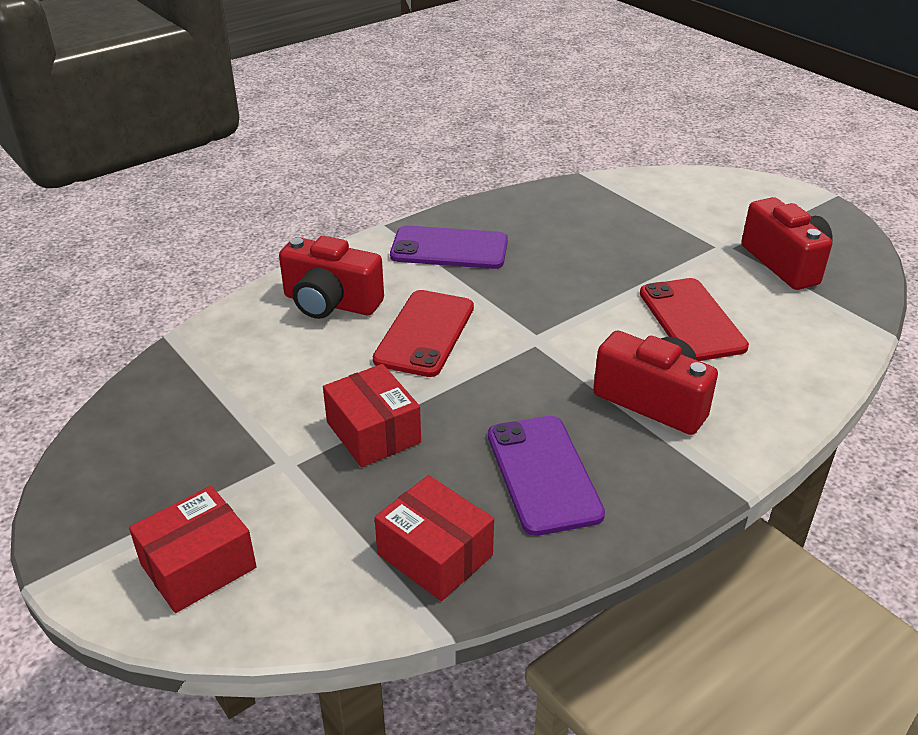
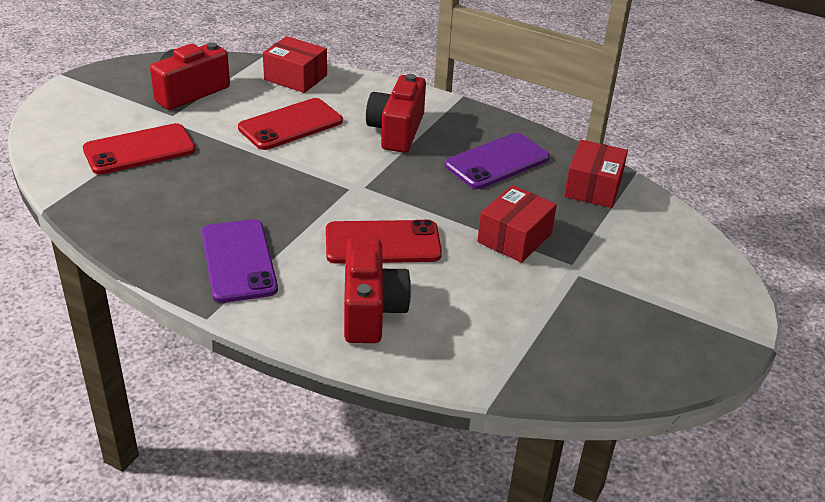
camera: 115 degrees left, 0 degrees up
(198, 566) = (686, 275): red box -> red box (295, 77)
(663, 222) = (139, 150): none -> red phone

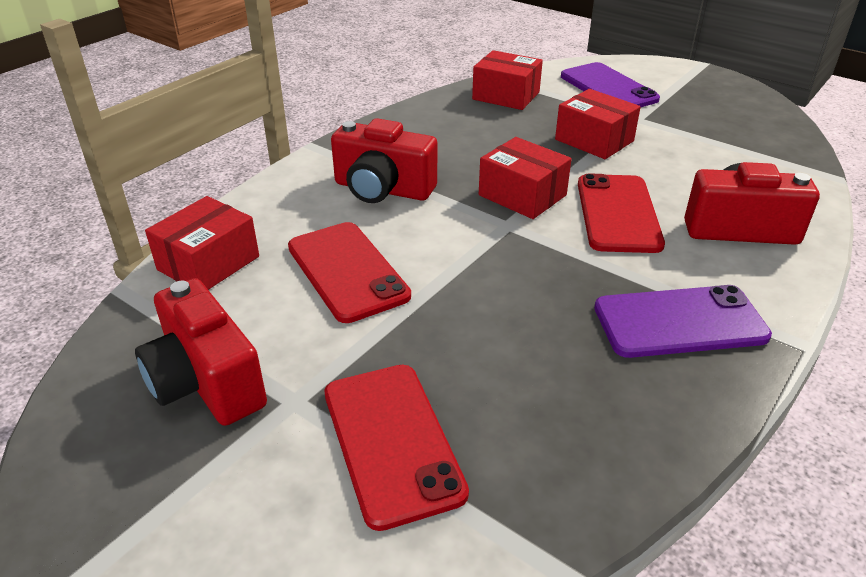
camera: 80 degrees left, 0 degrees up
(402, 195) = (522, 195): none -> red box
(497, 161) = (457, 135): purple phone -> purple phone (608, 88)

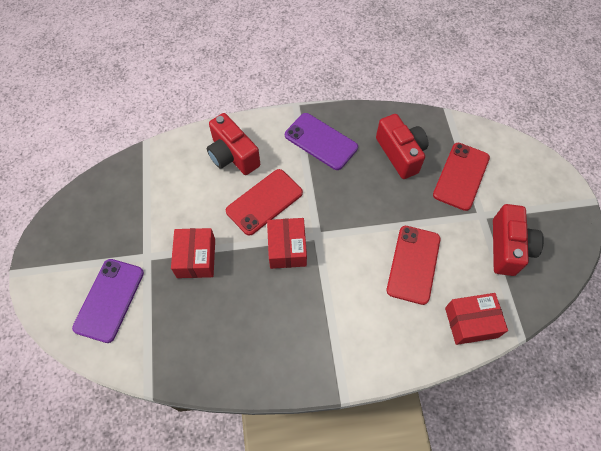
camera: 135 degrees left, 25 degrees up
(382, 189) = (345, 312): red camera -> red camera (400, 154)
(506, 96) = (174, 349): red box -> none

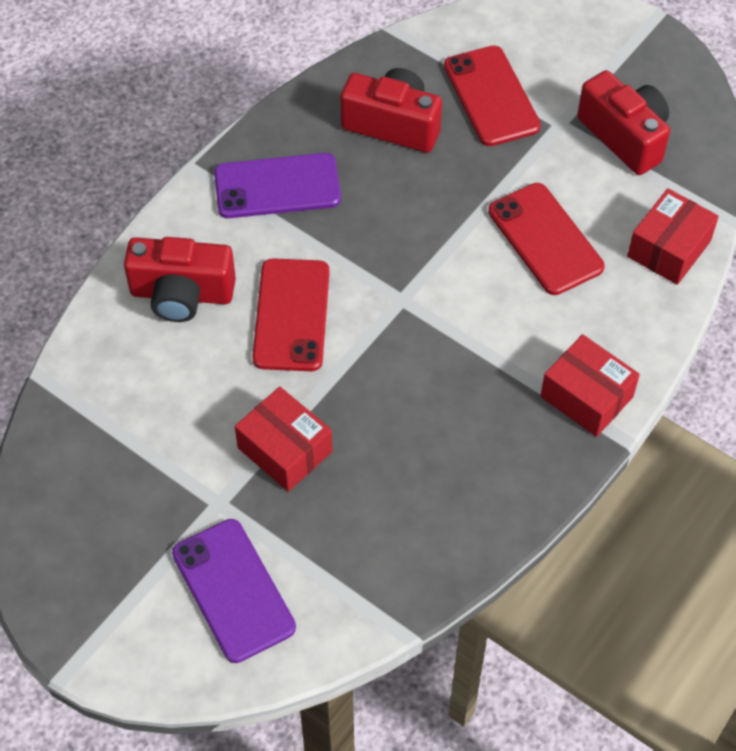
camera: 45 degrees left, 5 degrees down
(287, 248) = (383, 344): red box -> red box (586, 397)

